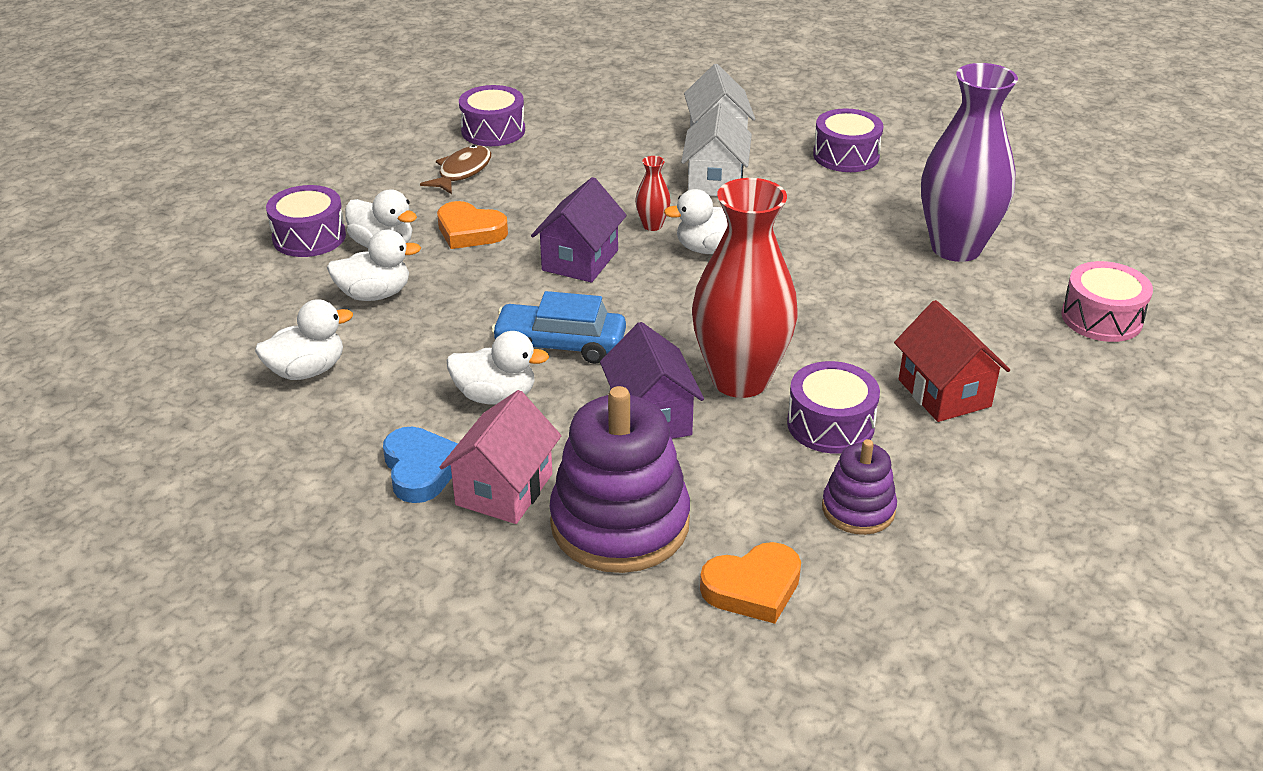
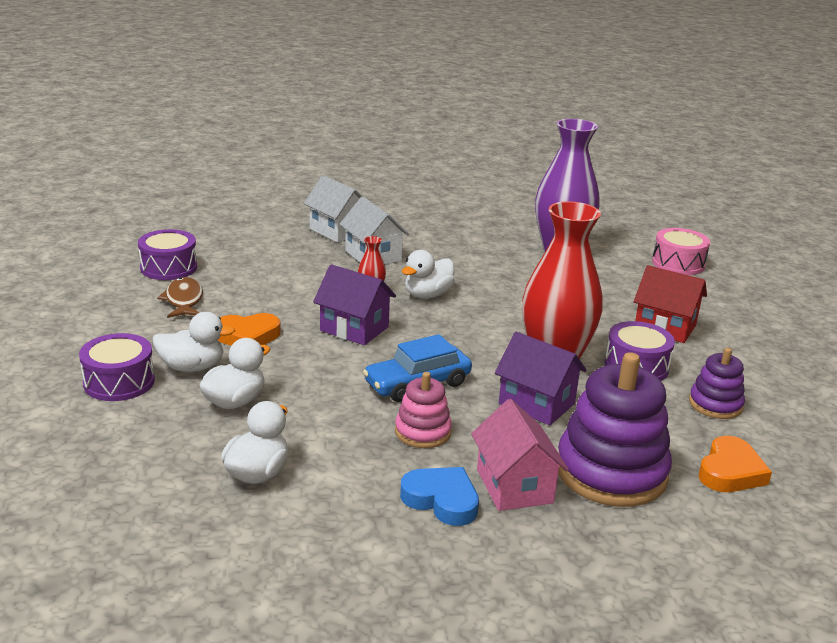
camera: 40 degrees left, 10 degrees down
(496, 396) = (423, 432): white duck -> pink stacking toy
(580, 260) = (354, 329): purple house -> purple house turned 45 degrees counterclockwise
(846, 156) = (430, 220): purple drum -> none

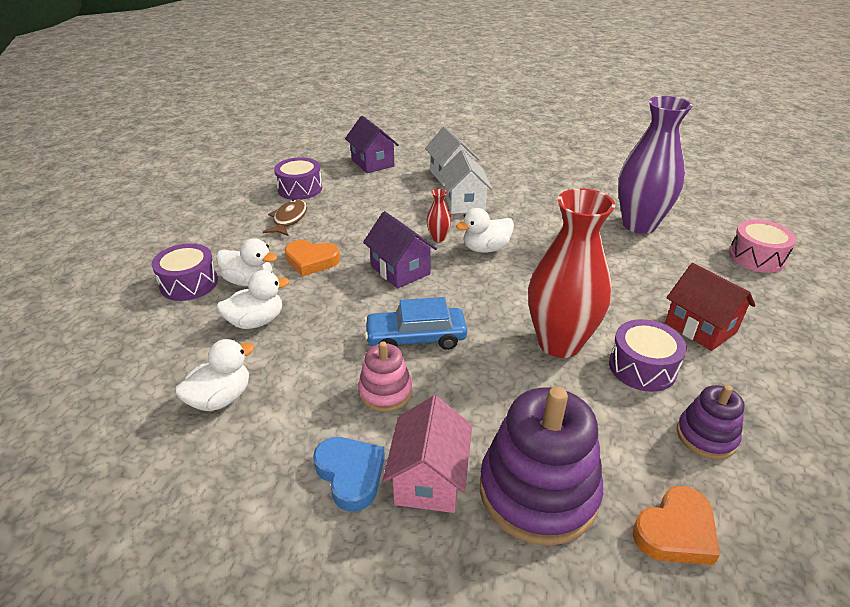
camera: 25 degrees right, 10 degrees up
(536, 404) = (512, 387): purple house -> purple house (372, 163)

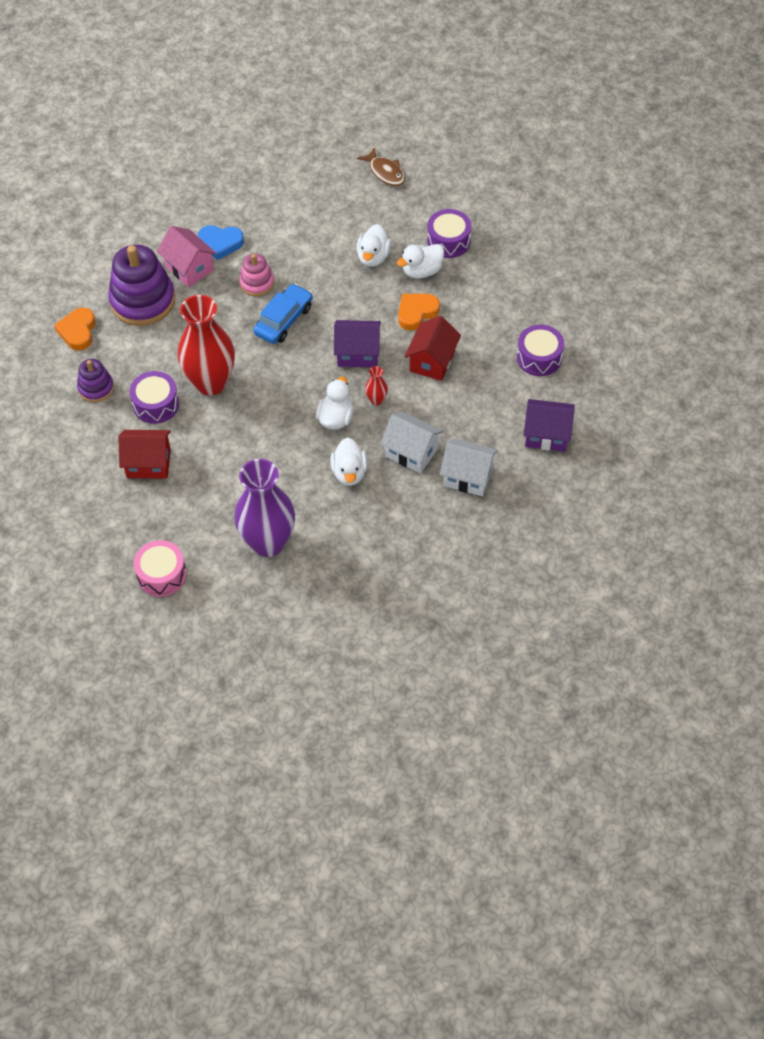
camera: 130 degrees right, 20 degrees up
(221, 398) = (319, 218): white duck -> white duck (349, 472)
(289, 219) = (490, 327): brown fish -> brown fish (385, 172)
(361, 230) = (432, 361): none -> red house

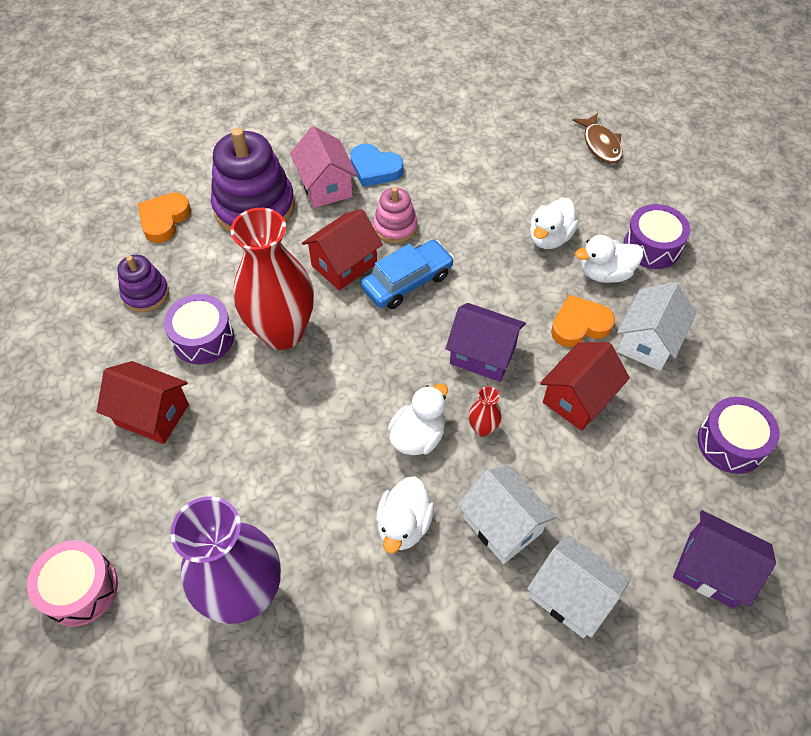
camera: 20 degrees right, 0 degrees up
(232, 322) = (344, 264): none -> red house
(466, 309) = (648, 342): none -> white house

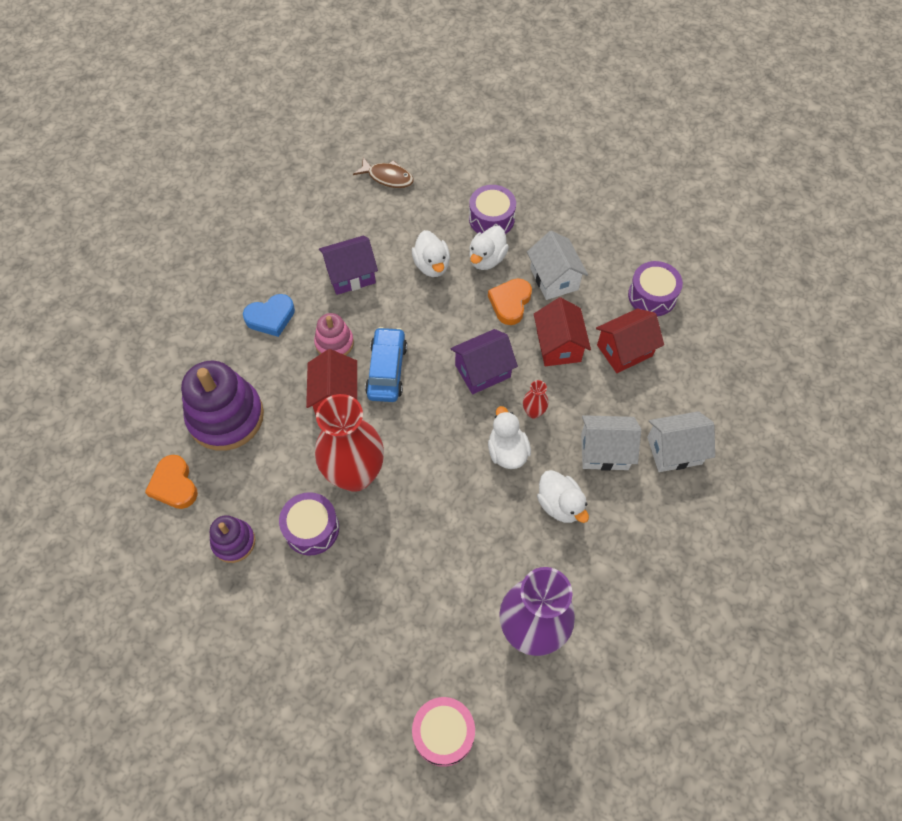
camera: 50 degrees left, 5 degrees up
(152, 414) = (346, 603): red house -> red house (624, 350)
(326, 186) = (254, 358): pink house -> none
(711, 569) = (714, 370): purple house -> purple house (351, 275)

